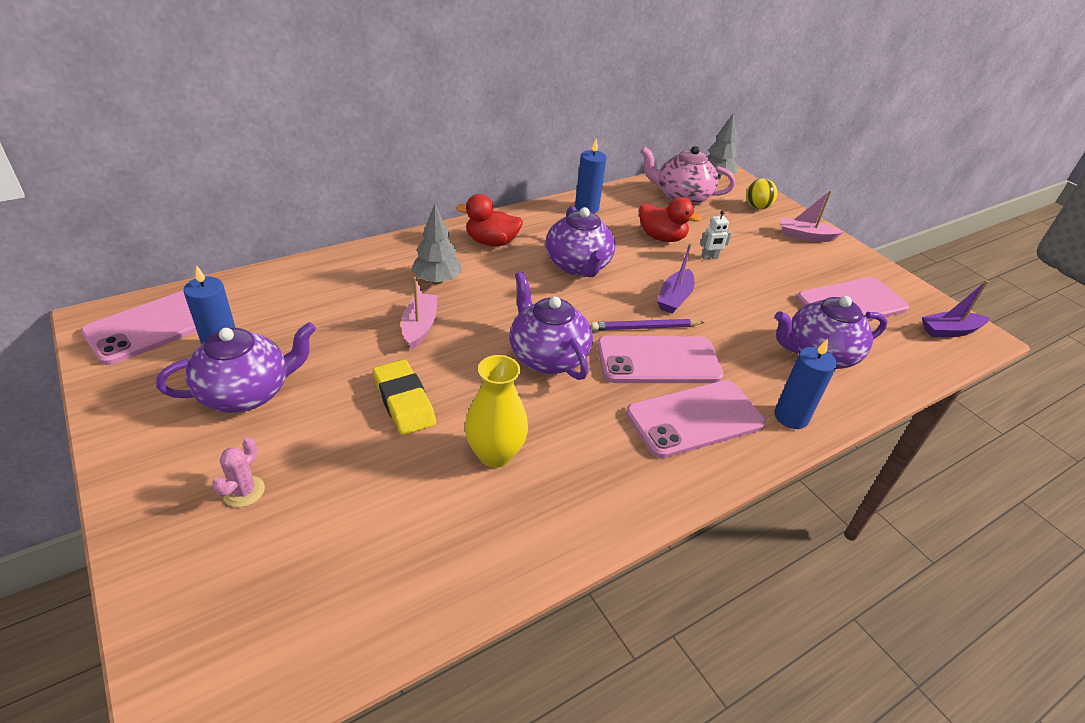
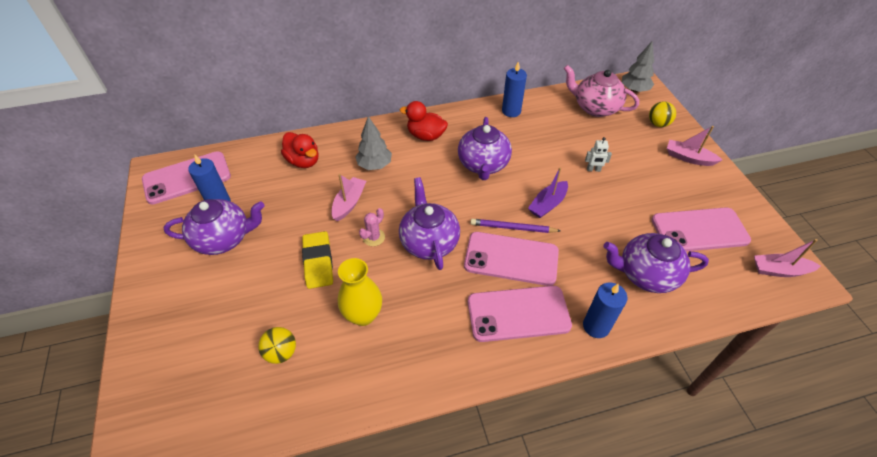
camera: 20 degrees right, 10 degrees up
(244, 491) = (201, 311): pink cactus -> pink cactus (373, 237)
(394, 522) = (281, 352): none -> yellow ball
(661, 237) = (561, 146): red duck -> red duck (303, 161)
(949, 331) = (779, 270): purple boat -> pink boat

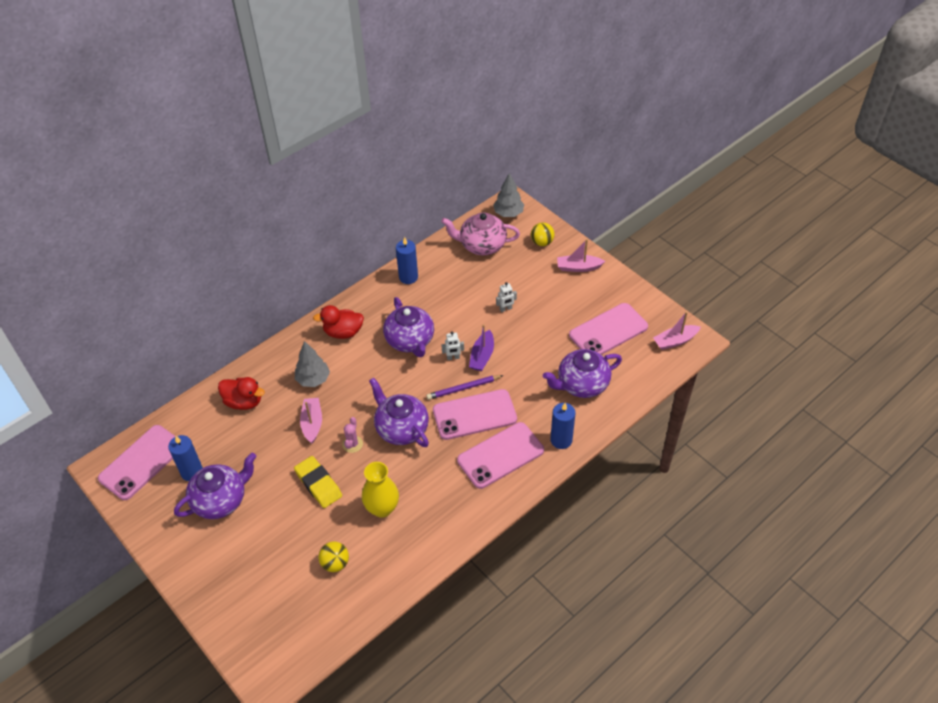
camera: 25 degrees left, 0 degrees up
(517, 195) = (453, 358): none -> white robot

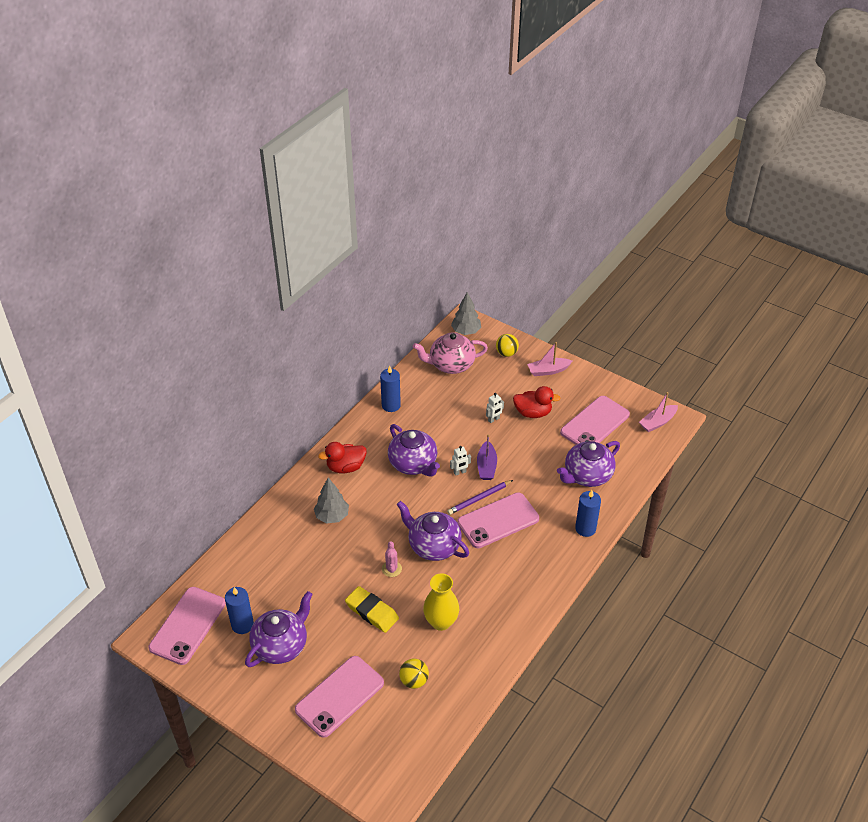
camera: 15 degrees left, 5 degrees down
(244, 402) = (270, 549): red duck -> red duck (533, 413)
(312, 423) = (346, 557): pink boat -> none
(500, 455) = (535, 553): pink phone -> pink phone (339, 696)

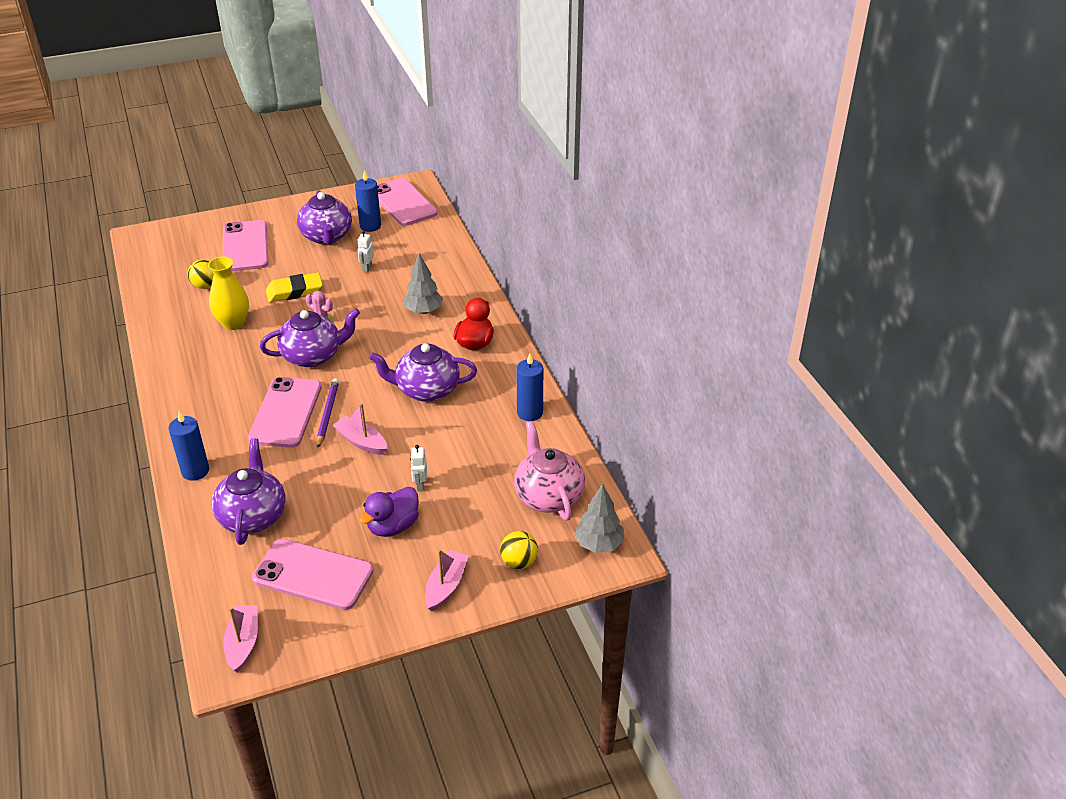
camera: 125 degrees right, 5 degrees down
(451, 365) = (548, 496): pink teapot -> pink teapot turned 45 degrees counterclockwise
(460, 472) = (377, 417): white robot -> white robot (367, 268)
(486, 466) = (361, 442): purple boat -> pink boat
(533, 413) = (393, 526): red duck -> purple duck
(595, 423) = (313, 575): pink phone -> pink phone turned 60 degrees counterclockwise

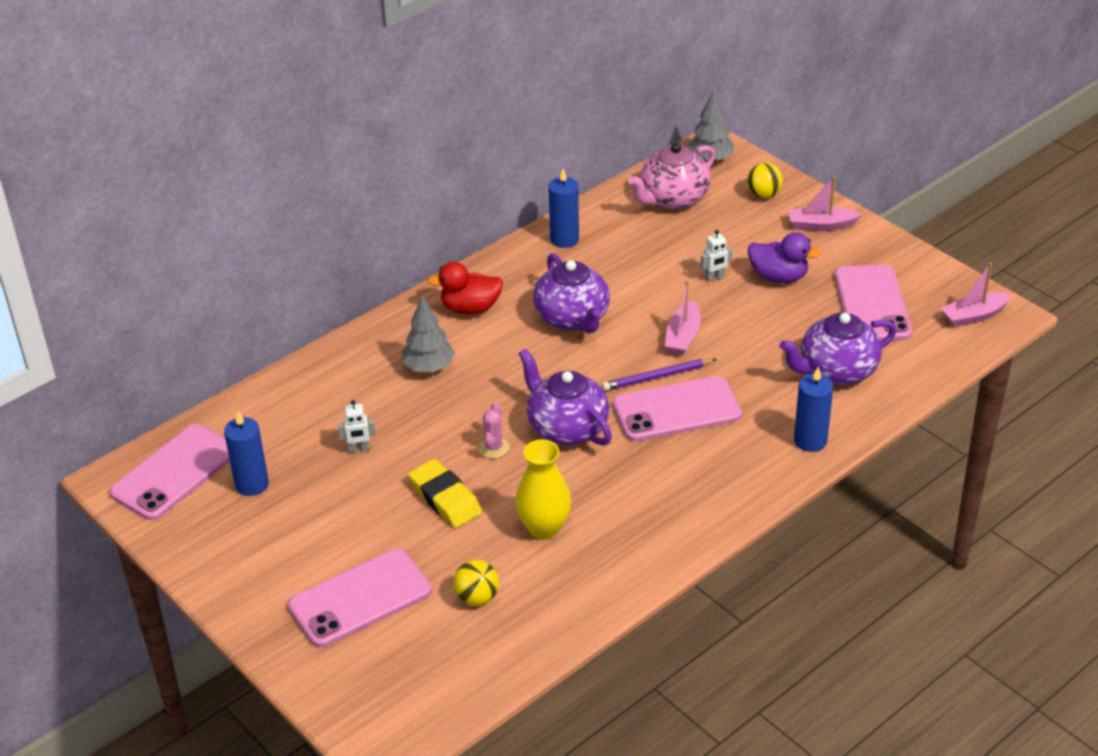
camera: 110 degrees left, 0 degrees up
(327, 236) = (298, 519): purple teapot -> none

